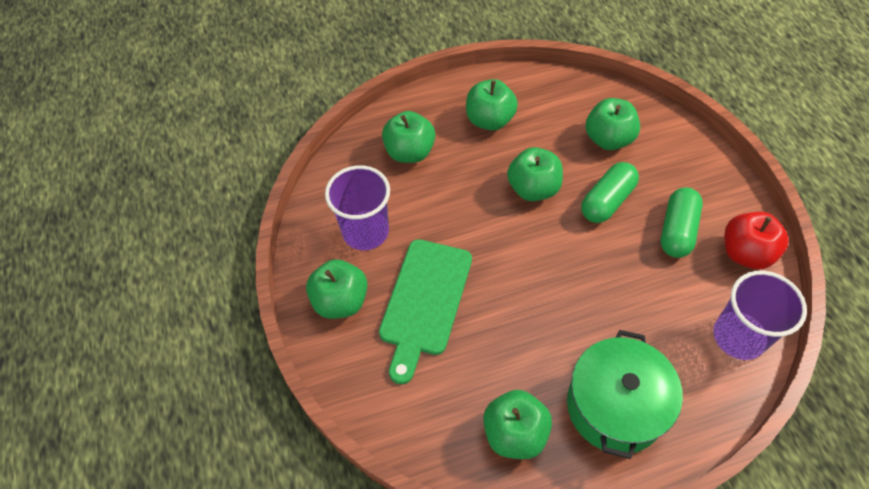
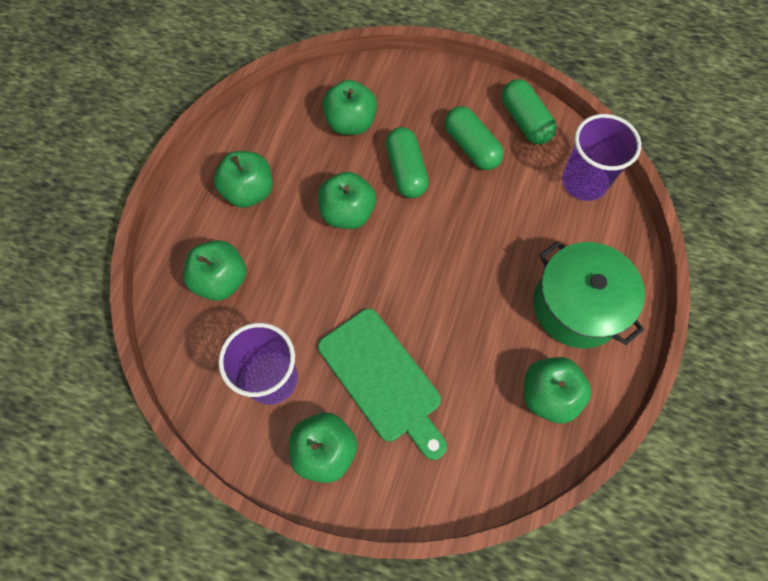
camera: 55 degrees left, 10 degrees up
(745, 253) = (525, 121): red apple -> green capsule

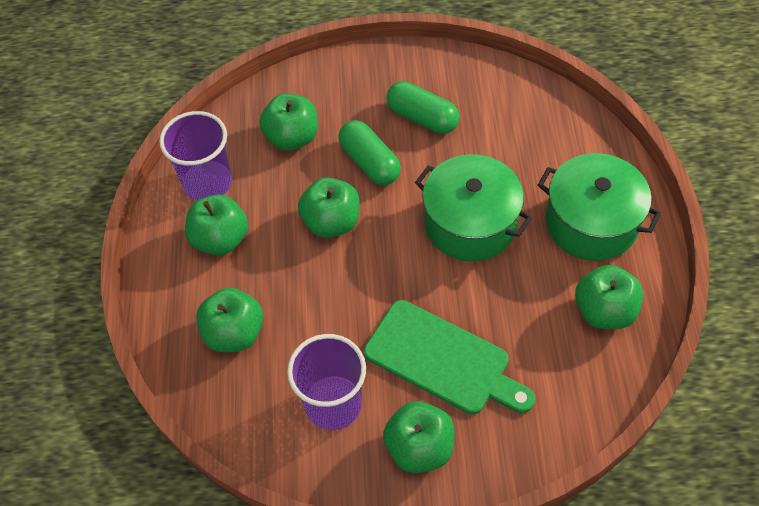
camera: 20 degrees left, 10 degrees down
(467, 262) = (470, 223): none -> green pot
(525, 121) = (461, 76): green capsule -> none
(584, 182) = (543, 111): purple cup -> purple cup (207, 183)

